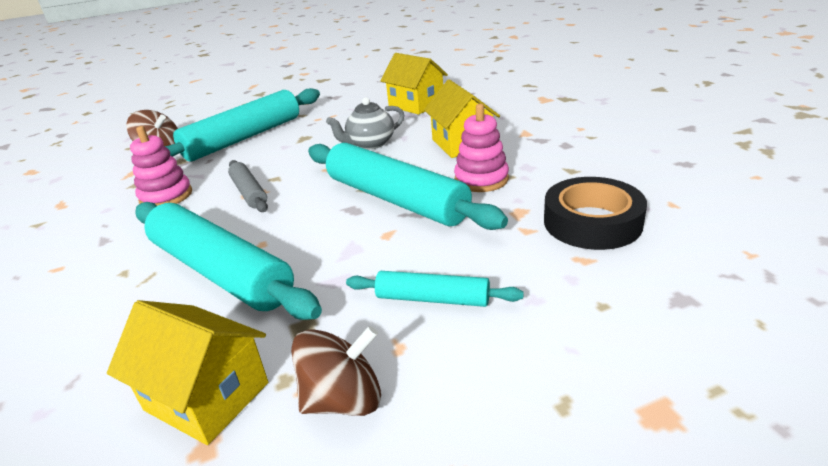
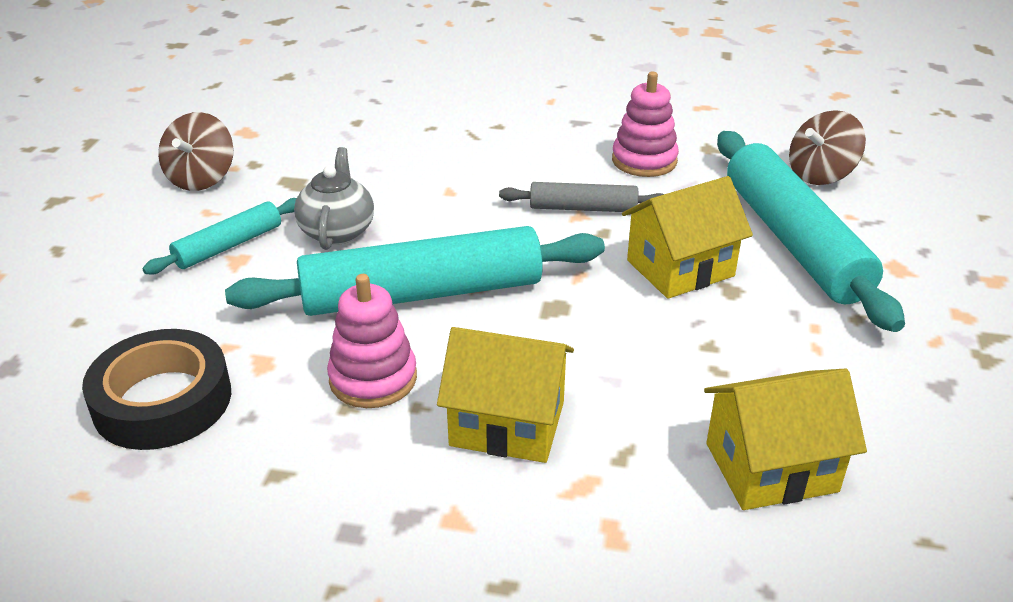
camera: 120 degrees right, 5 degrees up
(207, 396) = (285, 138): yellow house -> yellow house (680, 268)
(220, 271) = (430, 165): turquoise rolling pin -> none
(370, 144) = (625, 338): grey teapot -> grey teapot (337, 231)

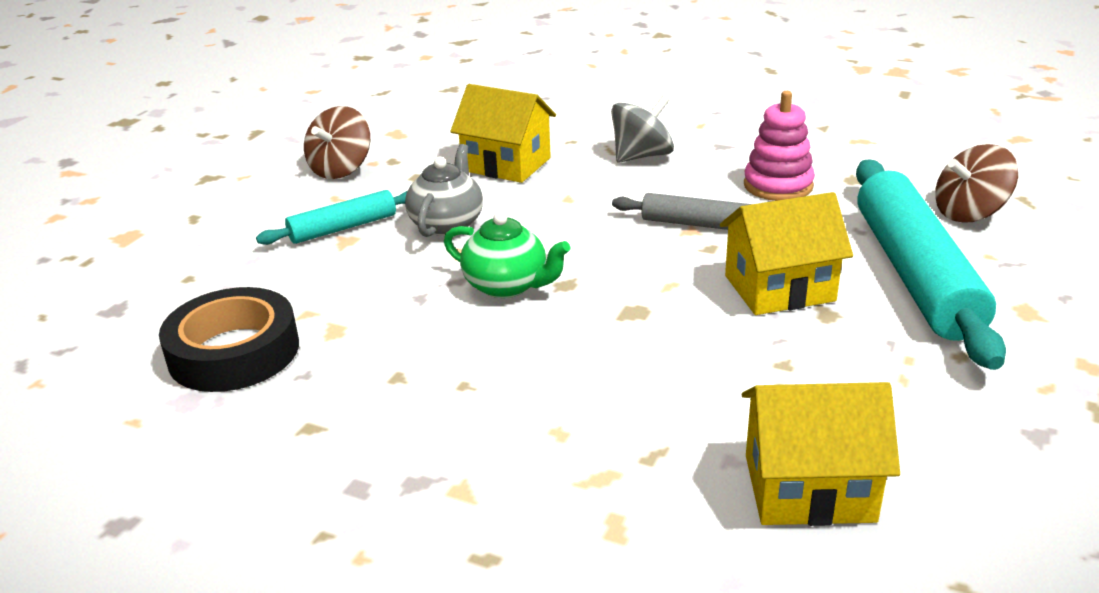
camera: 15 degrees right, 5 degrees down
(373, 378) = (431, 355): pink stacking toy -> none
(422, 293) = (507, 286): turquoise rolling pin -> green teapot
(506, 139) = (641, 156): none -> grey spinning top
(507, 423) = (546, 411): yellow house -> yellow house (506, 164)

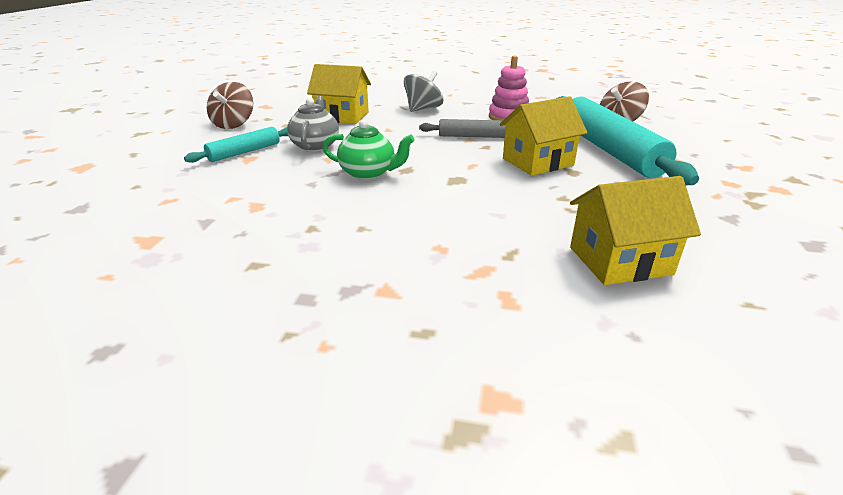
camera: 15 degrees left, 0 degrees up
(234, 352) = (182, 225): black tape -> none

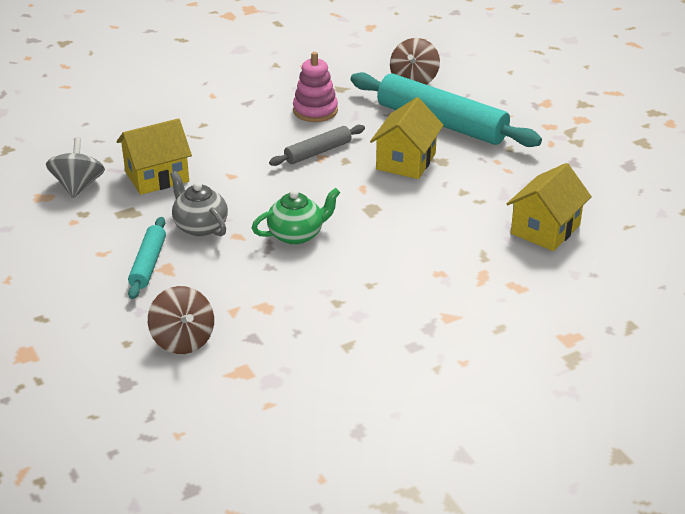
camera: 40 degrees left, 5 degrees up
(234, 124) = (63, 237): brown spinning top -> brown spinning top (183, 340)
(423, 109) = (219, 131): grey spinning top -> grey spinning top (78, 186)

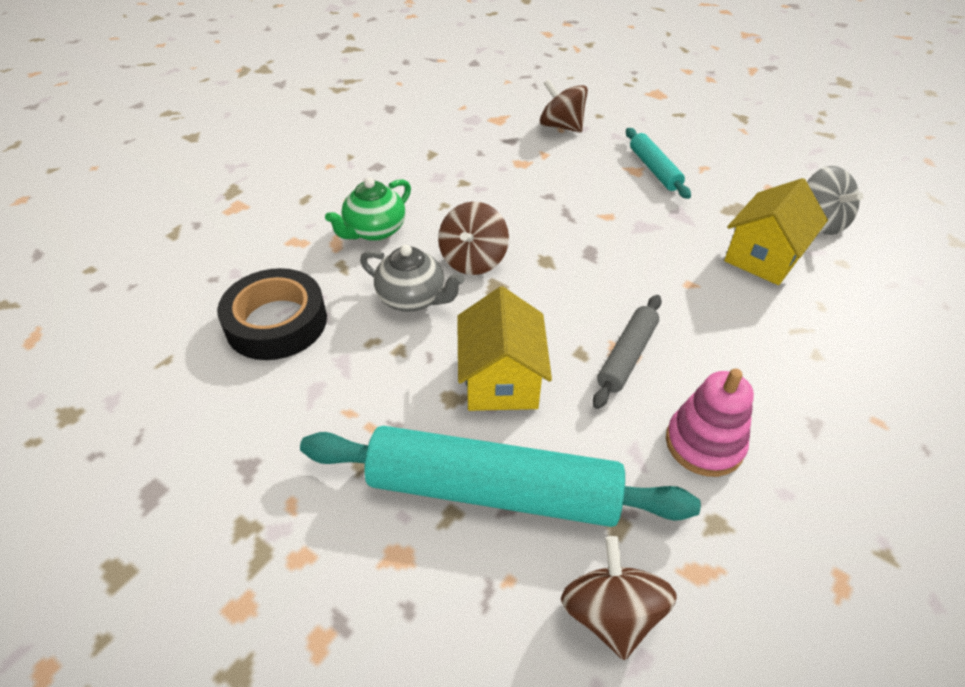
camera: 155 degrees right, 10 degrees up
(200, 226) = (652, 215): grey teapot -> grey teapot (412, 299)
(296, 235) = (552, 233): green teapot -> green teapot (374, 231)
(376, 232) = (473, 260): none -> brown spinning top
(545, 229) = (276, 322): yellow house -> black tape

